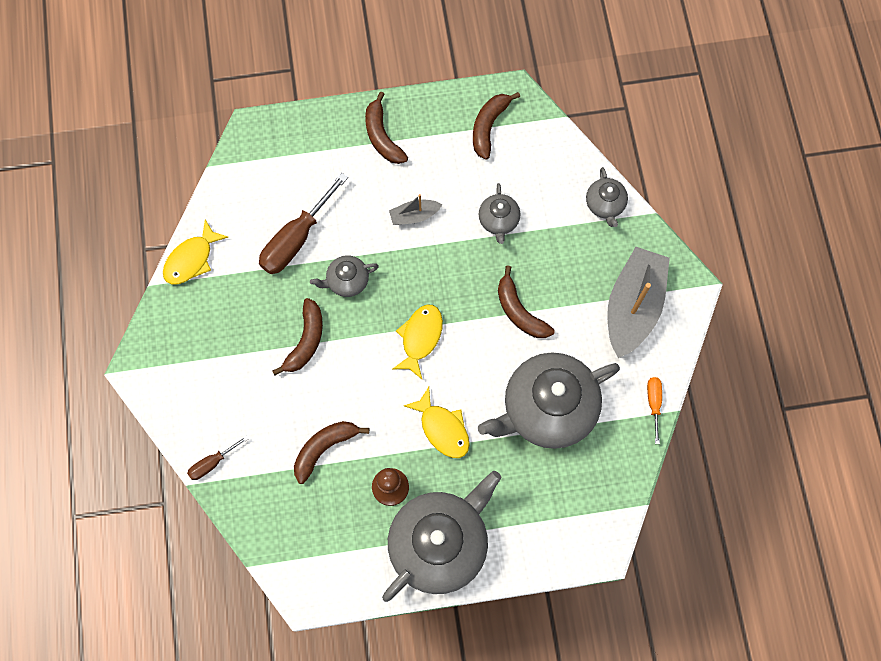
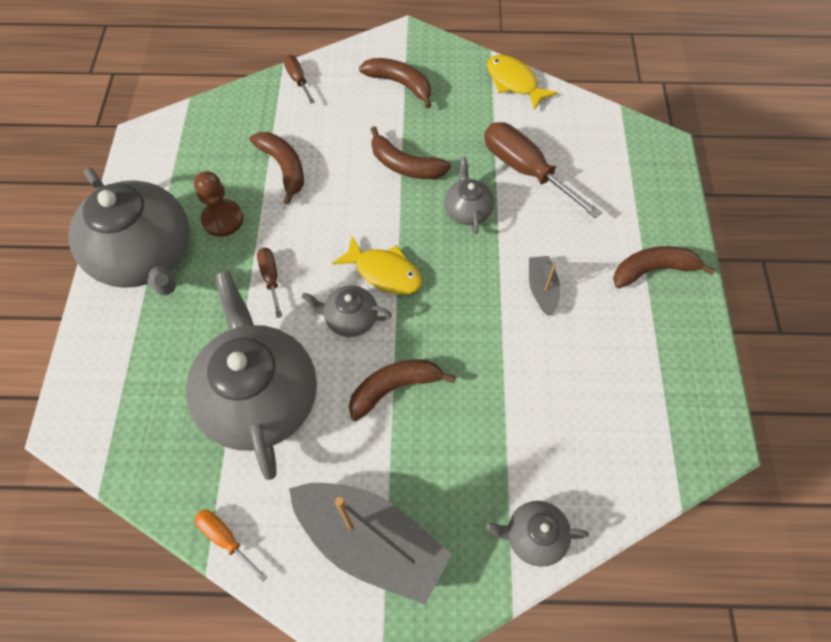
camera: 100 degrees right, 10 degrees down
(442, 428) = (271, 278): yellow fish -> brown screwdriver
(489, 127) = (665, 397): brown banana -> brown banana (400, 84)
(498, 220) = (524, 385): grey teapot -> grey teapot (350, 318)
(653, 403) = (225, 538): orange screwdriver -> orange screwdriver turned 150 degrees counterclockwise

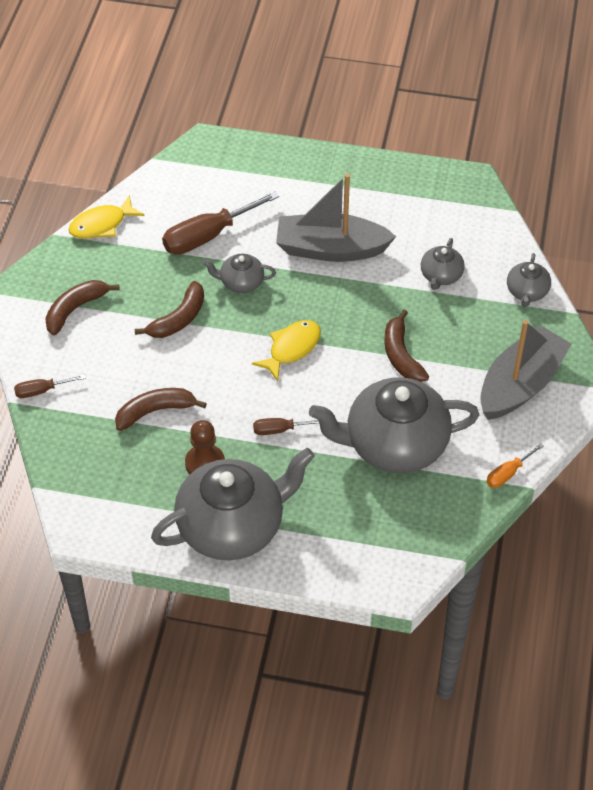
camera: 80 degrees left, 10 degrees down
(350, 318) = (332, 377): grey teapot -> grey teapot (441, 276)
(542, 289) = (330, 249): grey boat -> grey boat, size x2.13
(653, 270) = (328, 179): brown banana -> none

